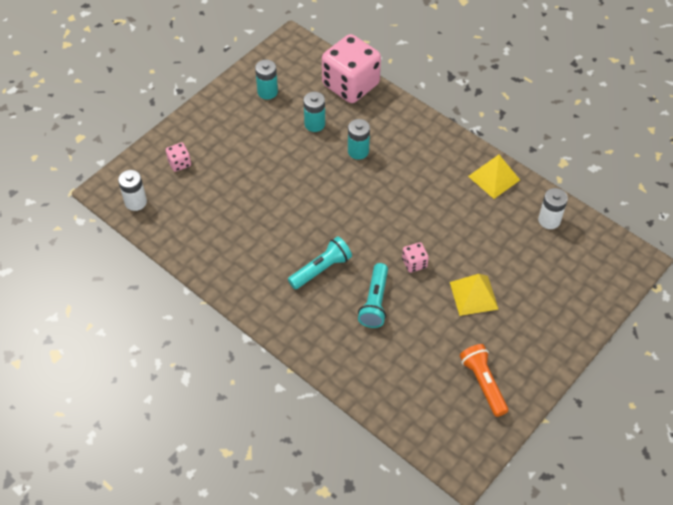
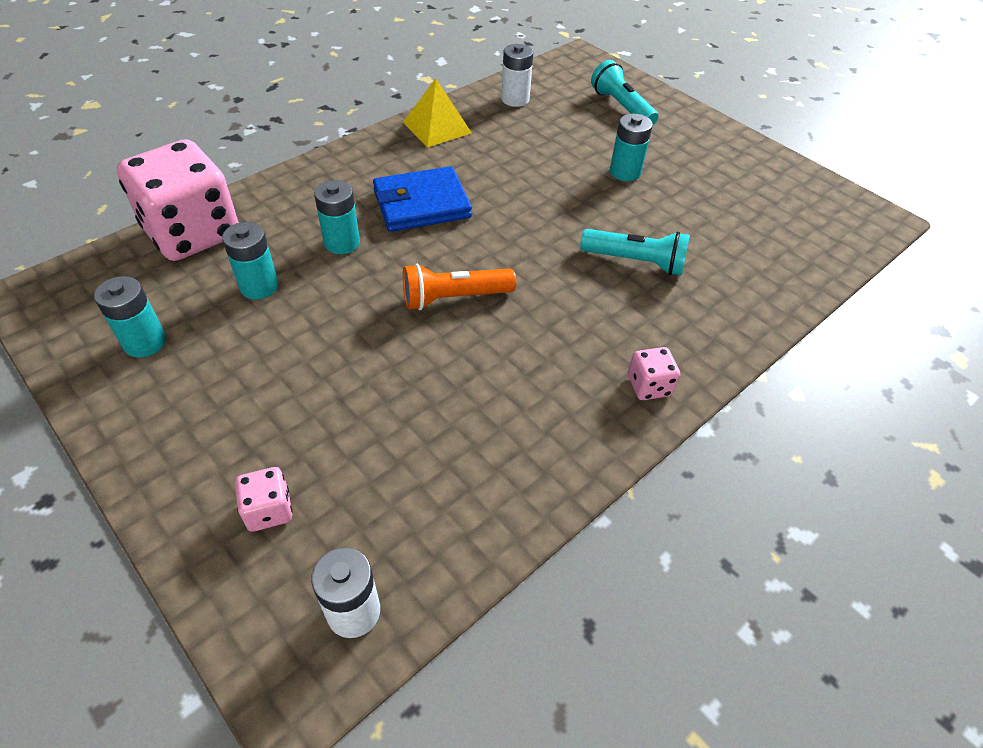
camera: 85 degrees left, 5 degrees down
(321, 269) = (572, 313): turquoise flashlight -> turquoise flashlight (621, 107)
(404, 183) = (421, 204): none -> blue wallet
(414, 263) = (569, 215): pink dice -> pink dice (649, 386)
(473, 295) = (625, 172): yellow pyramid -> turquoise battery
(483, 383) = (757, 185): orange flashlight -> orange flashlight (454, 298)

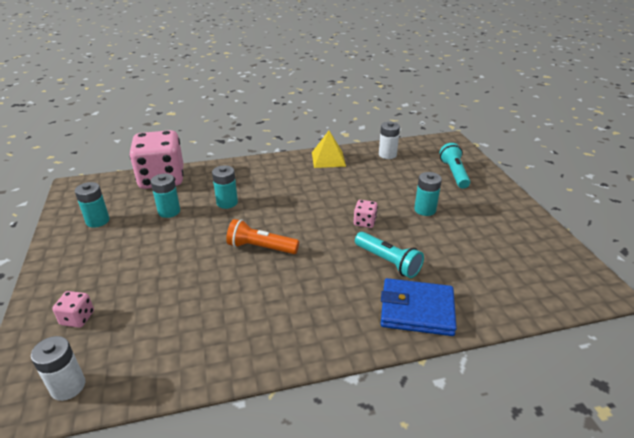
camera: 30 degrees right, 15 degrees down
(421, 204) = (285, 195): blue wallet -> blue wallet (417, 310)
(649, 386) = (334, 336): pink dice -> pink dice (364, 222)

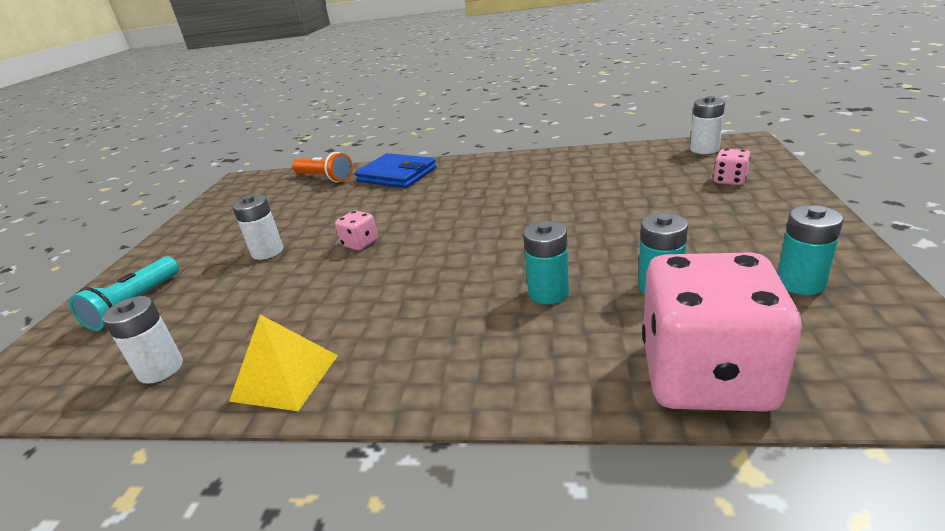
camera: 155 degrees left, 5 degrees down
(261, 248) = (514, 225): orange flashlight -> orange flashlight (324, 178)
(388, 262) = (381, 204): turquoise flashlight -> none
(425, 210) = (267, 252): turquoise battery -> white battery

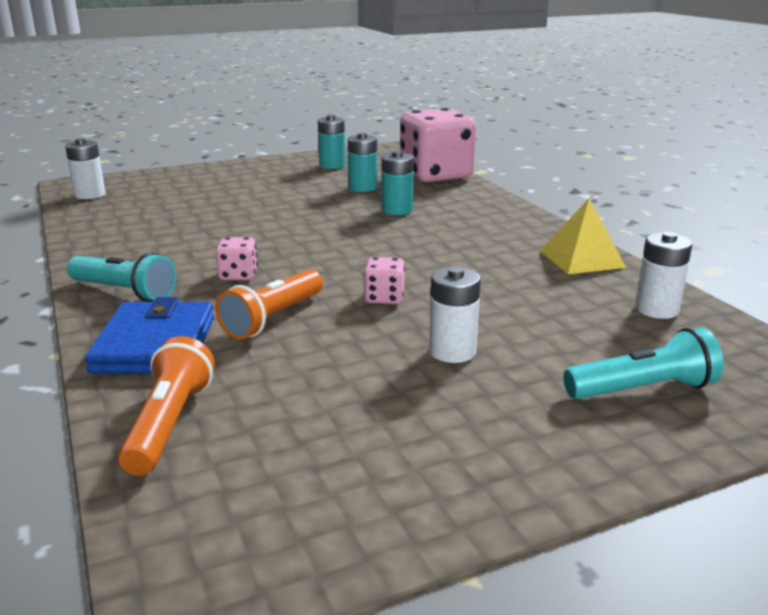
camera: 125 degrees left, 5 degrees down
(384, 204) = (273, 318): none -> orange flashlight
(474, 167) = (124, 292): none -> turquoise flashlight
(729, 180) = (175, 184): pink dice -> pink dice (238, 275)

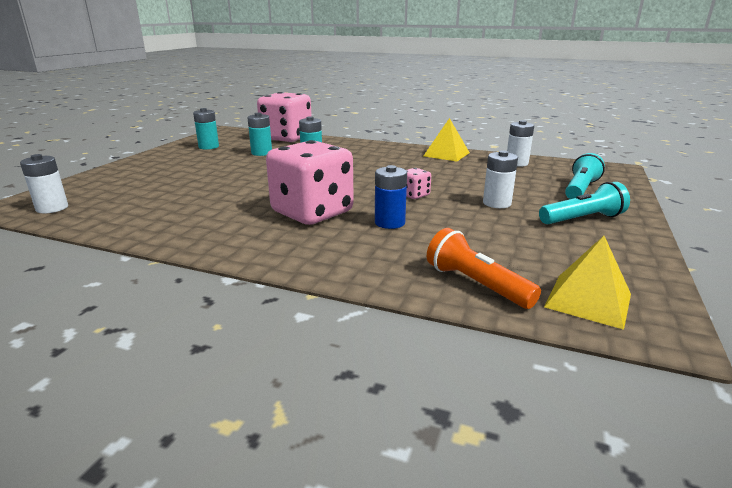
camera: 45 degrees left, 0 degrees up
(124, 292) = (264, 246): turquoise flashlight -> turquoise flashlight (582, 219)
(155, 344) = (365, 260): blue wallet -> none
(215, 511) = (588, 300): none -> yellow pyramid
(238, 275) = (312, 212): pink dice -> pink dice, size x2.40
(273, 318) = (389, 223): orange flashlight -> blue battery

